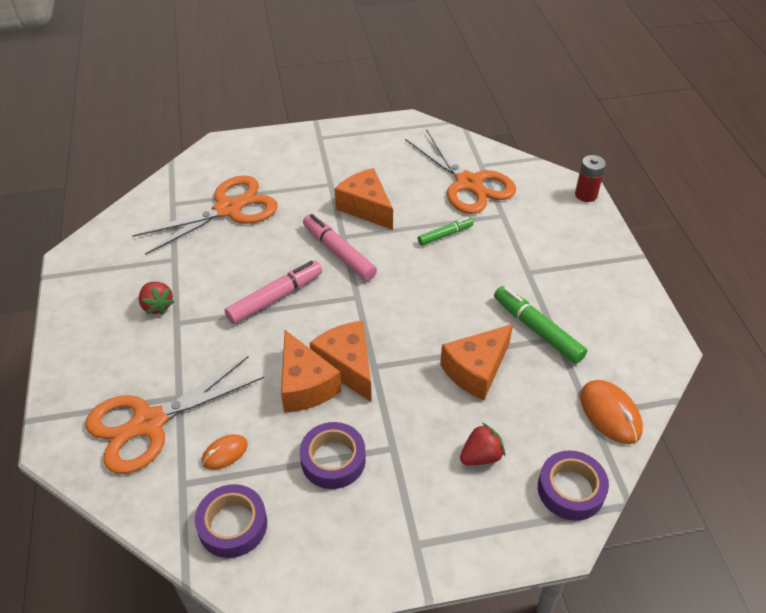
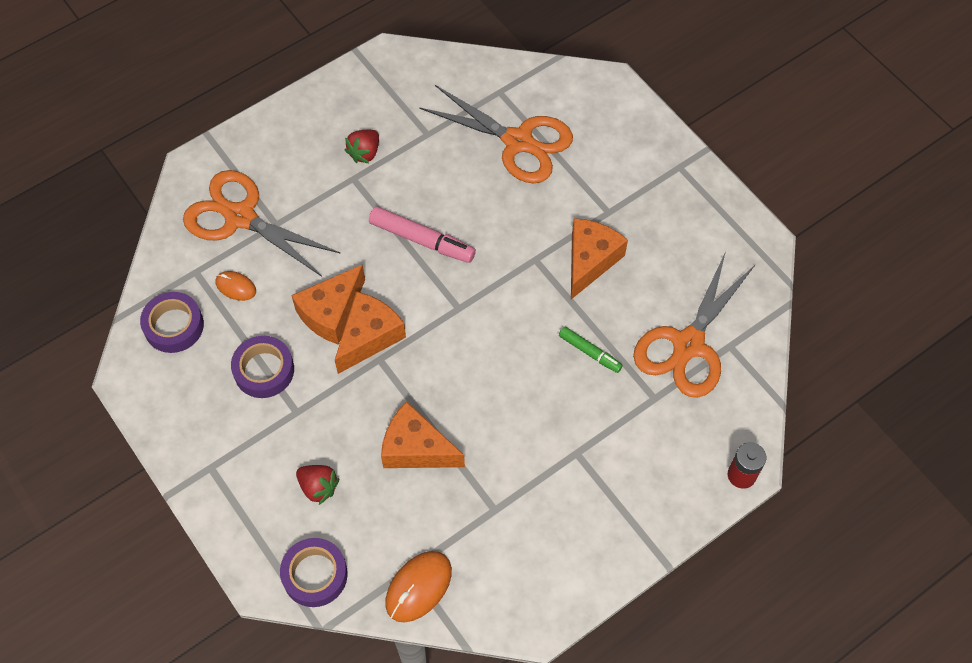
camera: 65 degrees right, 15 degrees up
(338, 253) = (509, 265): pink marker -> none
(537, 330) = (496, 487): green marker -> none

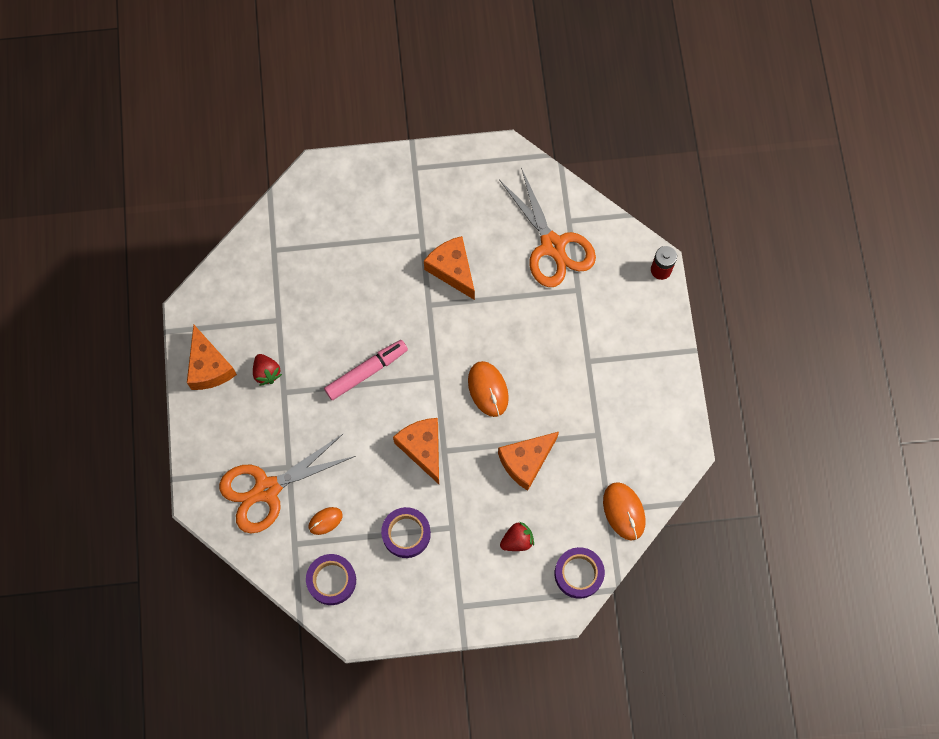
camera: 60 degrees left, 10 degrees up
(331, 313) = (388, 464): orange cheese -> orange cheese (209, 367)
(476, 366) = (488, 389): none -> orange mouse
(518, 142) = (326, 261): orange scissors -> none
(590, 352) = (521, 310): green marker -> none

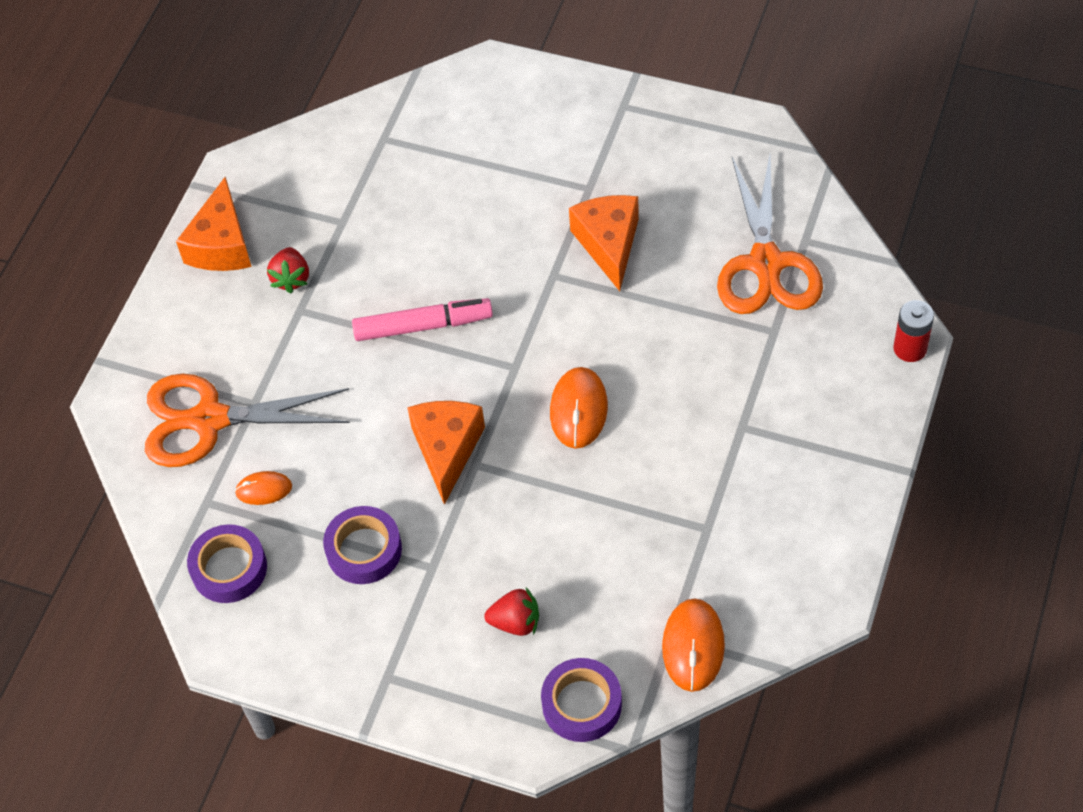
camera: 30 degrees right, 15 degrees down
(526, 461) = (583, 523): orange cheese -> none

